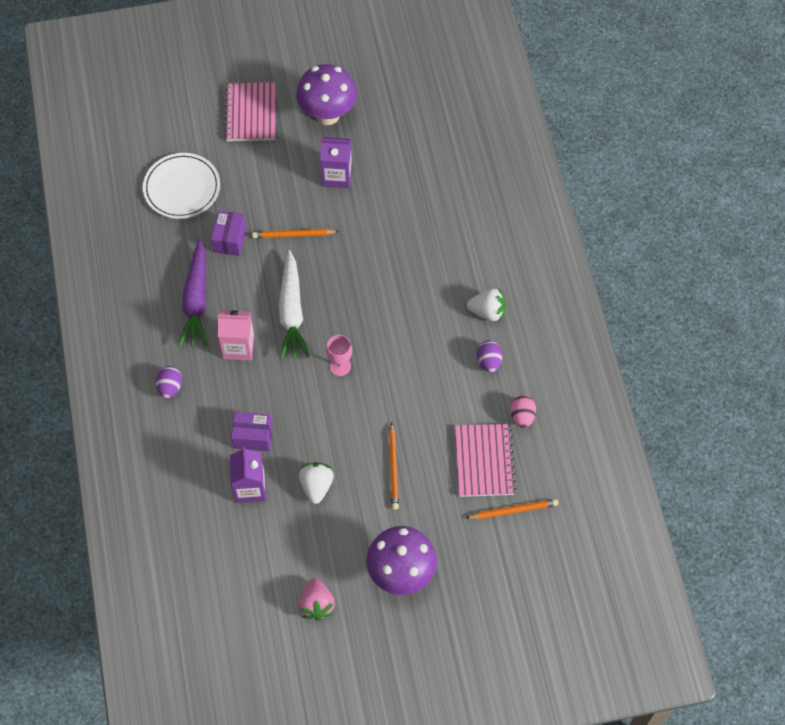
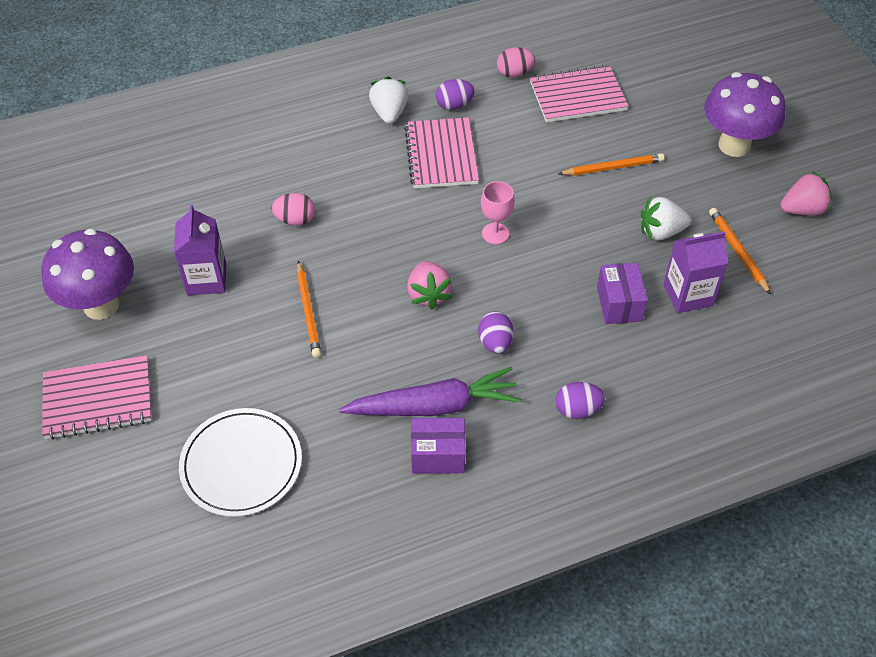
camera: 100 degrees left, 10 degrees down
(230, 239) = (326, 384): purple box -> purple box (438, 455)
(238, 347) = (495, 342): pink carton -> purple egg
(291, 312) = (428, 294): white carrot -> pink strawberry
(382, 234) = (295, 220): none -> pink egg
(431, 342) = (441, 155): none -> pink notebook
(513, 510) = (626, 69): orange pencil -> orange pencil (737, 251)

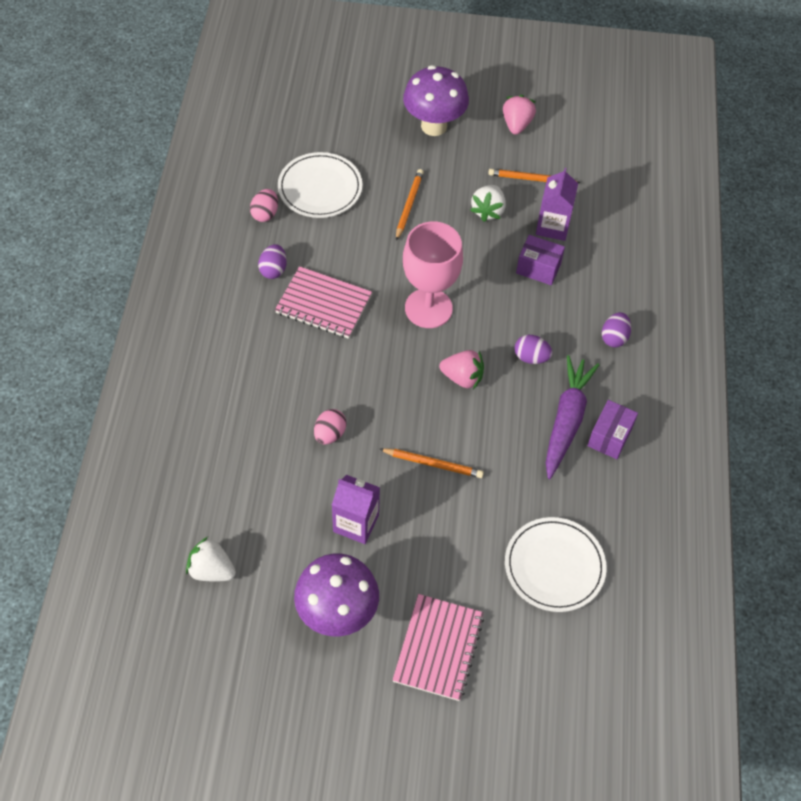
camera: 65 degrees left, 5 degrees up
(389, 113) = (251, 317): white strawberry -> white strawberry (211, 570)
(495, 233) = (428, 308): pink goblet -> pink goblet, size x2.03
(577, 96) = (320, 188): pink notebook -> white plate

